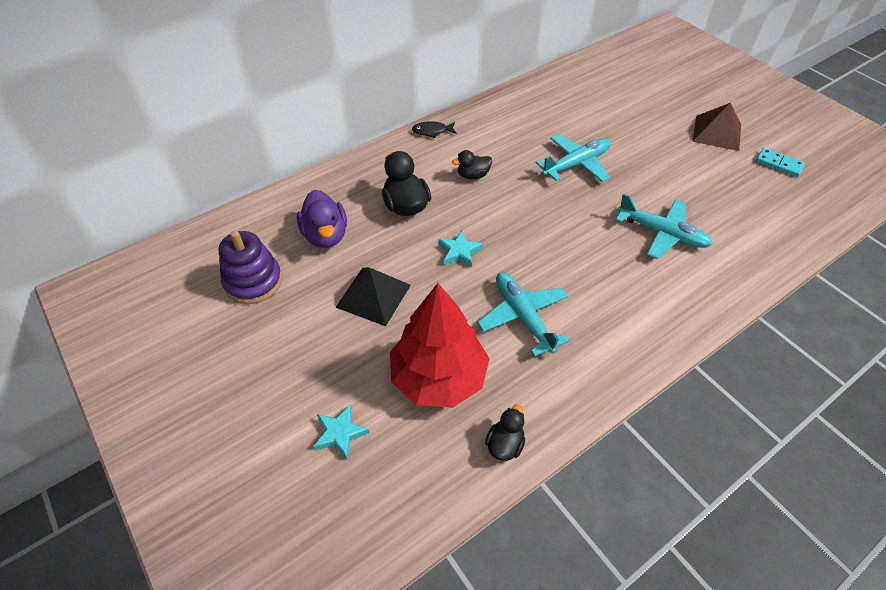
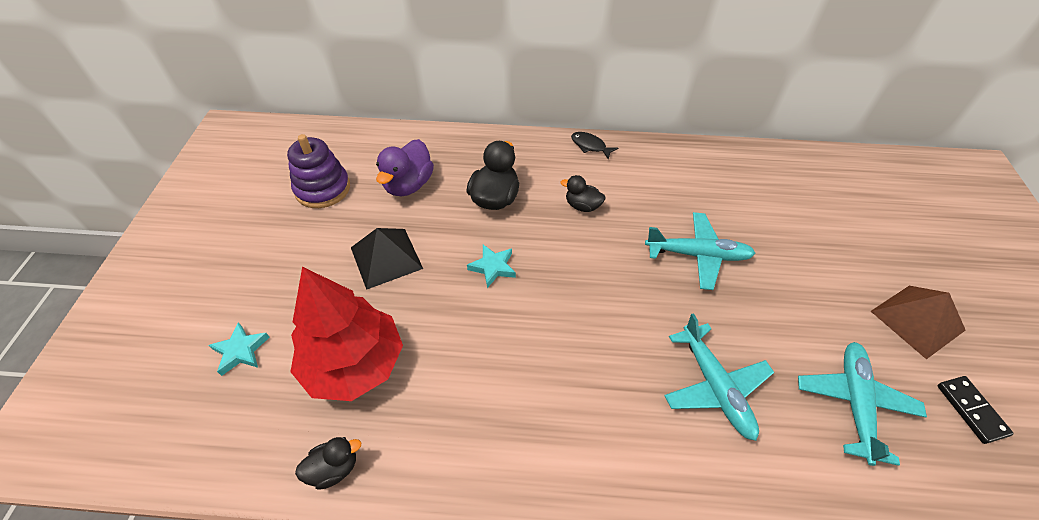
camera: 40 degrees right, 0 degrees up
(523, 317) = (479, 366): turquoise plane -> turquoise plane (854, 403)
(779, 164) = (971, 410): turquoise domino -> black domino

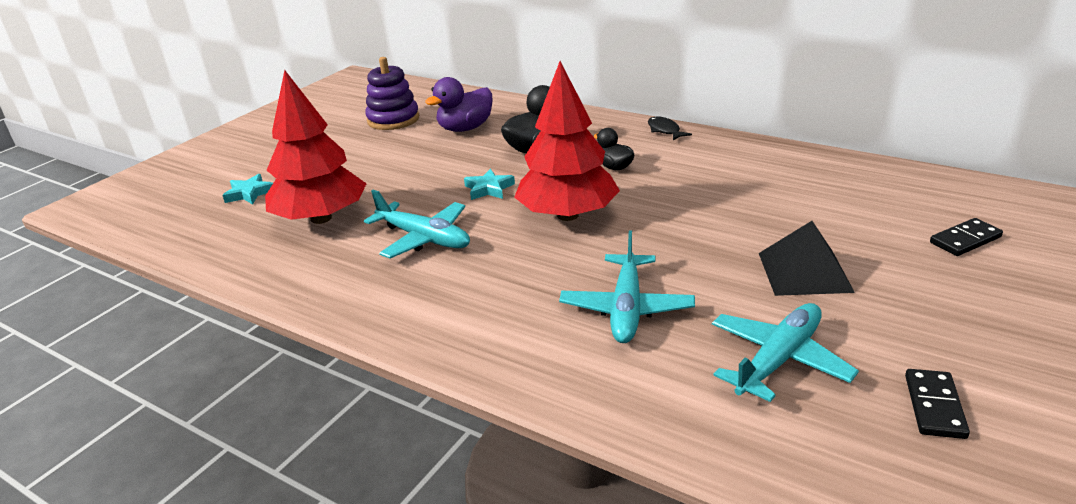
camera: 30 degrees right, 20 degrees down
(334, 468) = (252, 268): black duck -> none
(386, 257) = (404, 166): black pyramid -> black pyramid (804, 272)
(587, 282) = (567, 215): none -> red tree
(697, 255) = (704, 220): turquoise plane -> turquoise plane (424, 238)
(876, 223) = (965, 240): none -> black domino
(917, 320) = (937, 323): brown pyramid -> none

